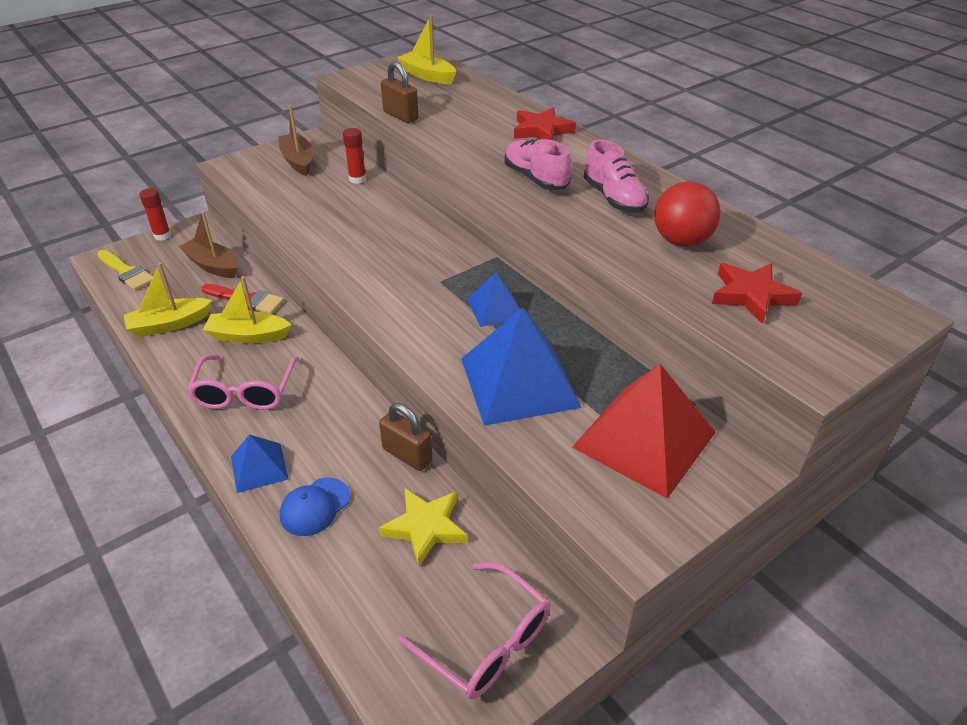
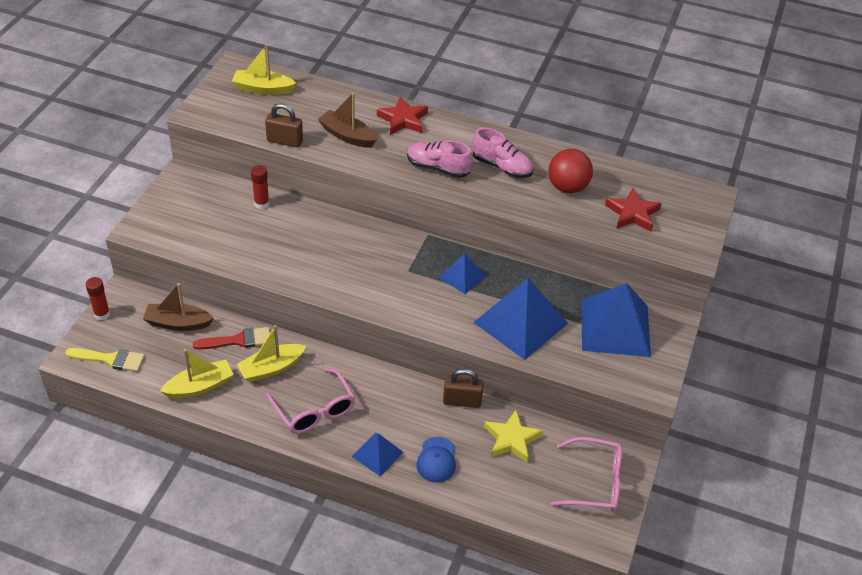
camera: 35 degrees left, 5 degrees up
(169, 324) = (200, 386): yellow boat -> yellow boat turned 150 degrees counterclockwise
(298, 161) = (194, 204): brown boat -> brown boat (347, 136)
(644, 439) = (615, 328): red pyramid -> blue pyramid

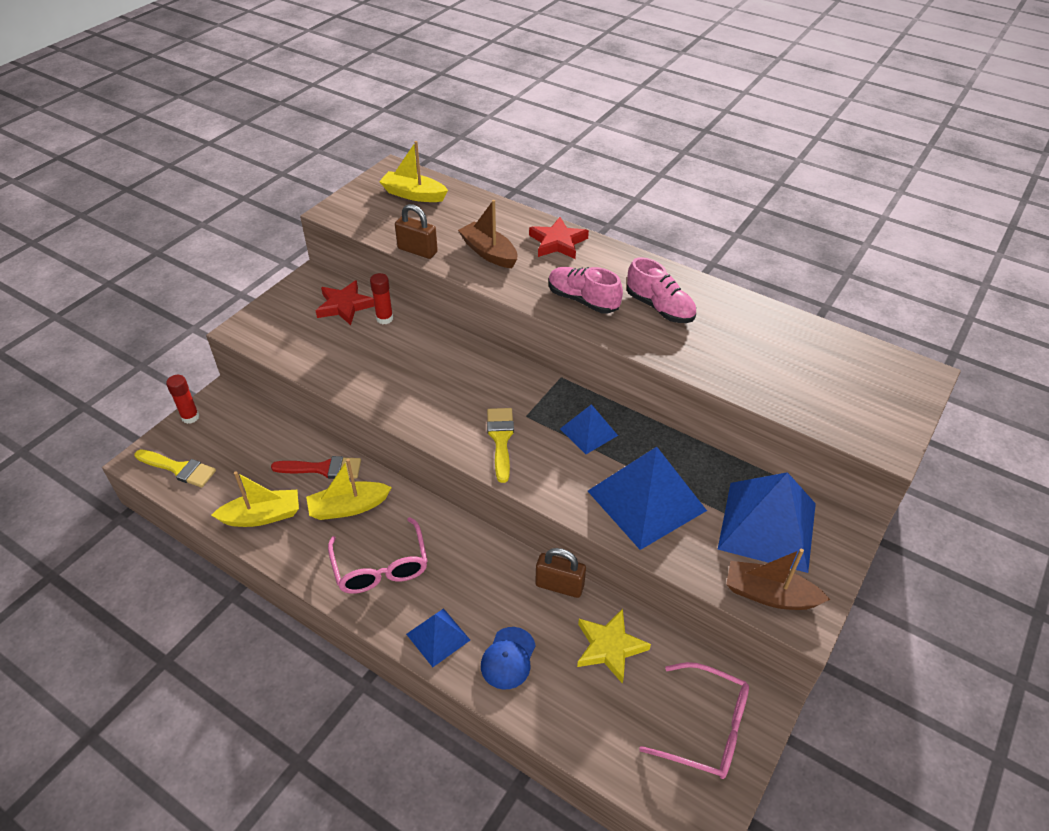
camera: 15 degrees right, 0 degrees up
(178, 323) = (265, 439): brown boat -> brown boat (769, 594)
(393, 292) = (500, 439): none -> yellow brush
(567, 187) = (735, 341): red ball -> none
(632, 213) = (813, 383): red star -> red star (344, 306)

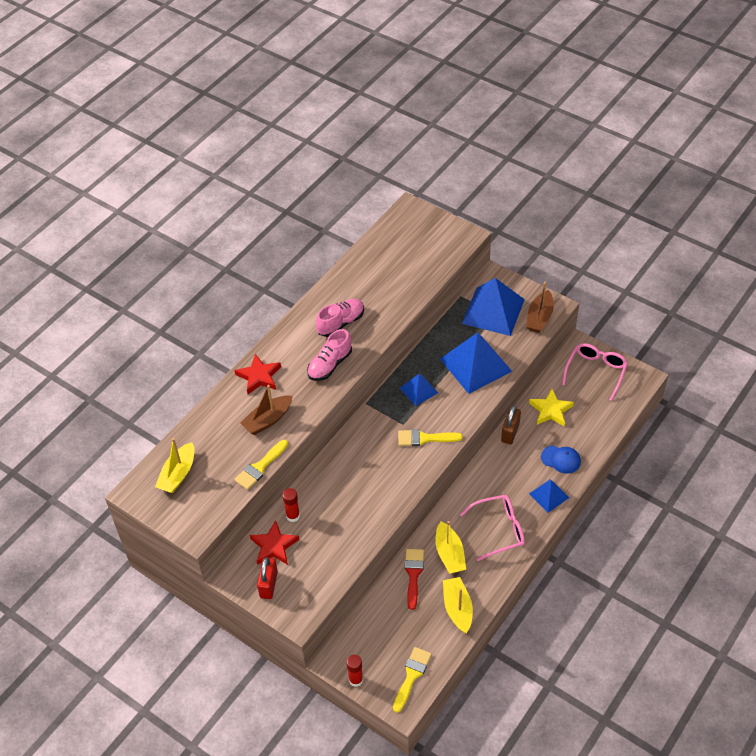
camera: 85 degrees left, 5 degrees up
(293, 304) = (268, 585): none -> red padlock
(417, 250) = (260, 467): brown padlock -> yellow brush

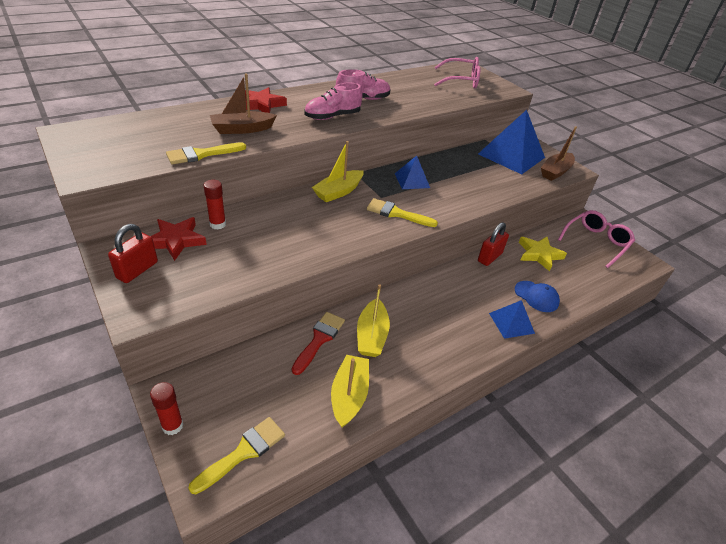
camera: 15 degrees right, 10 degrees down
(178, 474) = (119, 134): yellow boat -> yellow boat (338, 192)
(476, 365) = (478, 181): blue pyramid -> none
(499, 530) = (440, 334): pink glasses -> pink glasses (461, 81)
(510, 432) = (489, 257): brown padlock -> red padlock

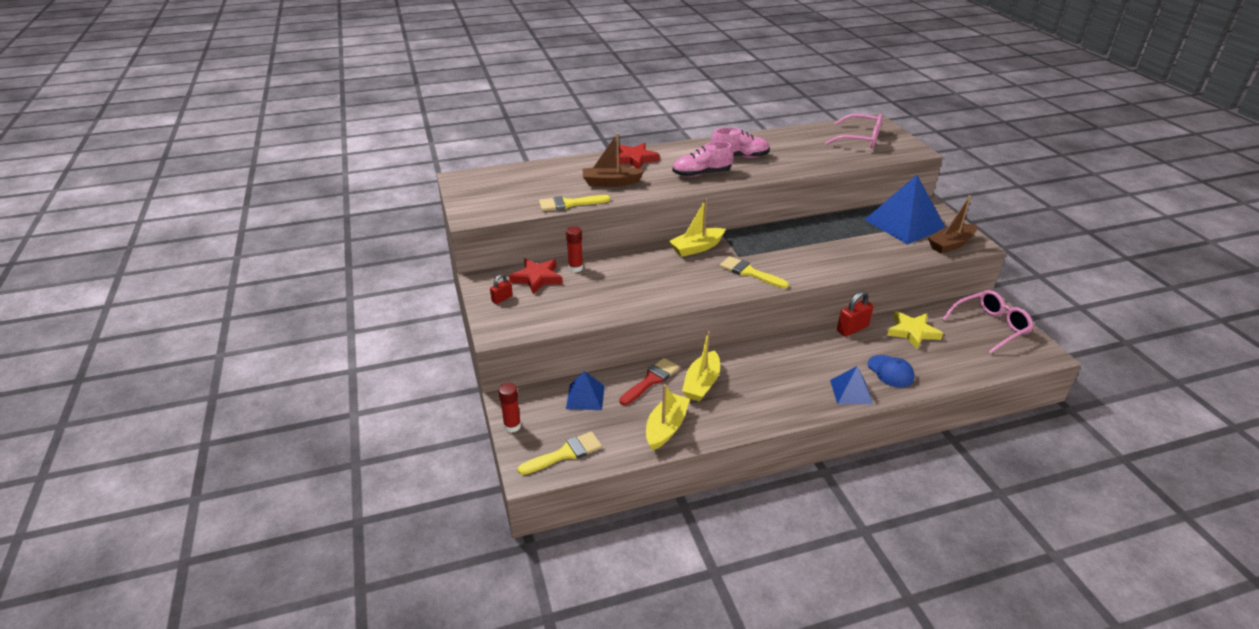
camera: 20 degrees right, 5 degrees down
(137, 270) = (502, 299): red padlock -> red padlock, size x0.60
(412, 180) = (777, 242): blue pyramid -> blue pyramid (585, 397)

